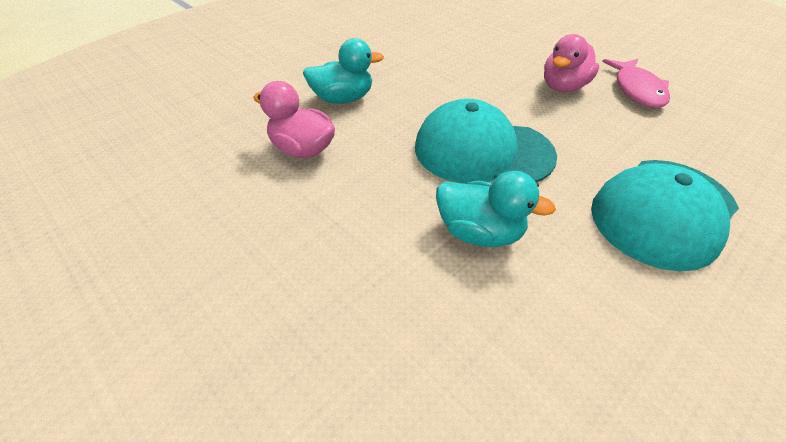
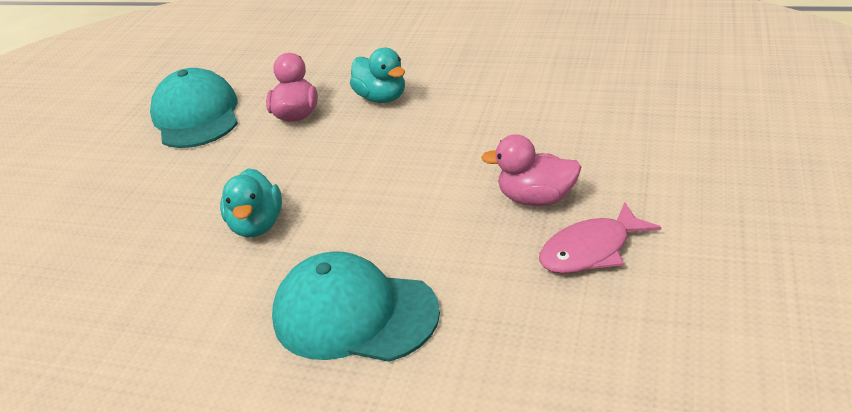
camera: 65 degrees right, 10 degrees down
(482, 151) = (365, 191): turquoise cap -> turquoise cap (196, 116)

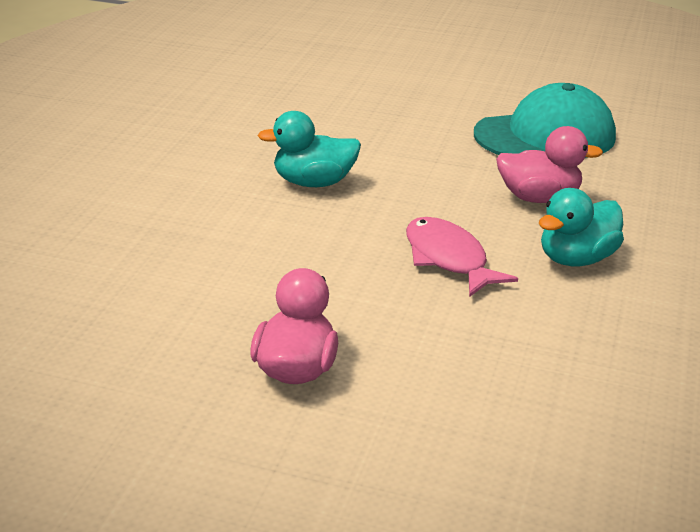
camera: 85 degrees right, 5 degrees down
(354, 314) = (147, 238): turquoise cap -> none
(591, 250) = (174, 400): pink fish -> pink fish (448, 259)

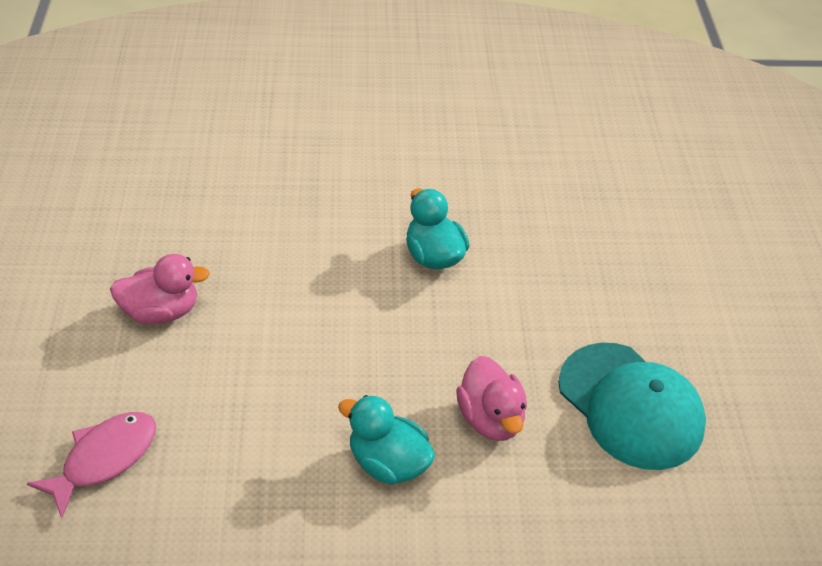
camera: 70 degrees right, 15 degrees up
(448, 259) = (348, 370): pink fish -> pink fish (104, 459)

